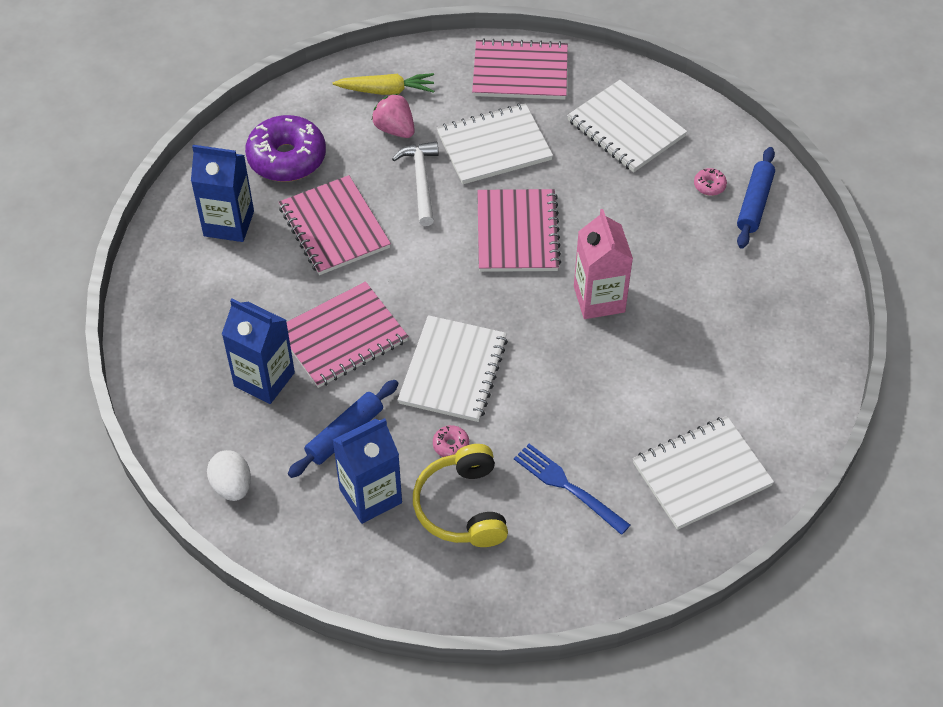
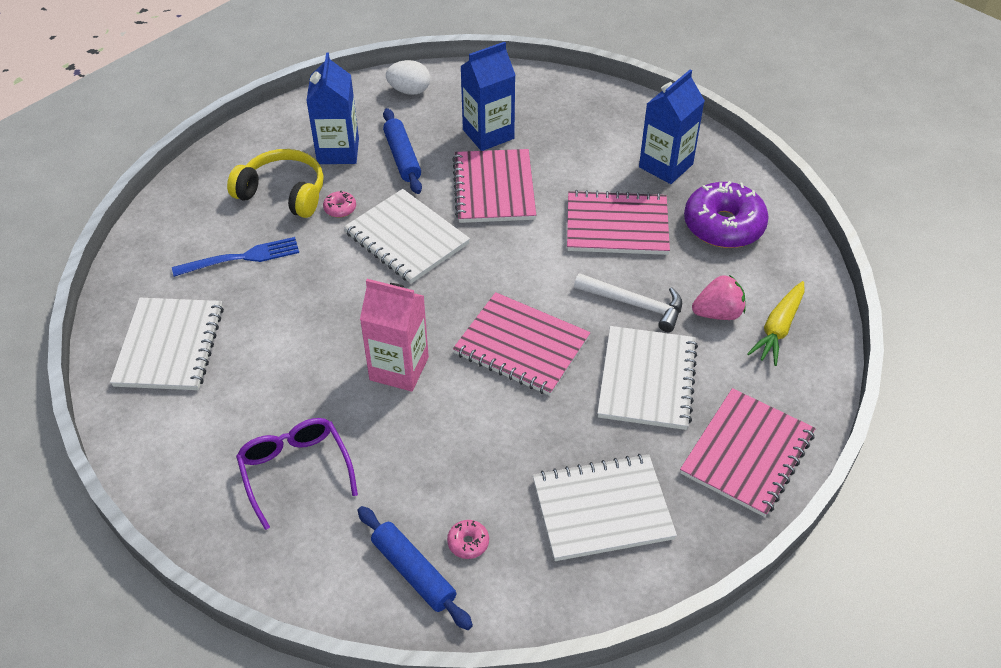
camera: 120 degrees right, 5 degrees down
(738, 312) = (295, 470): none -> purple glasses

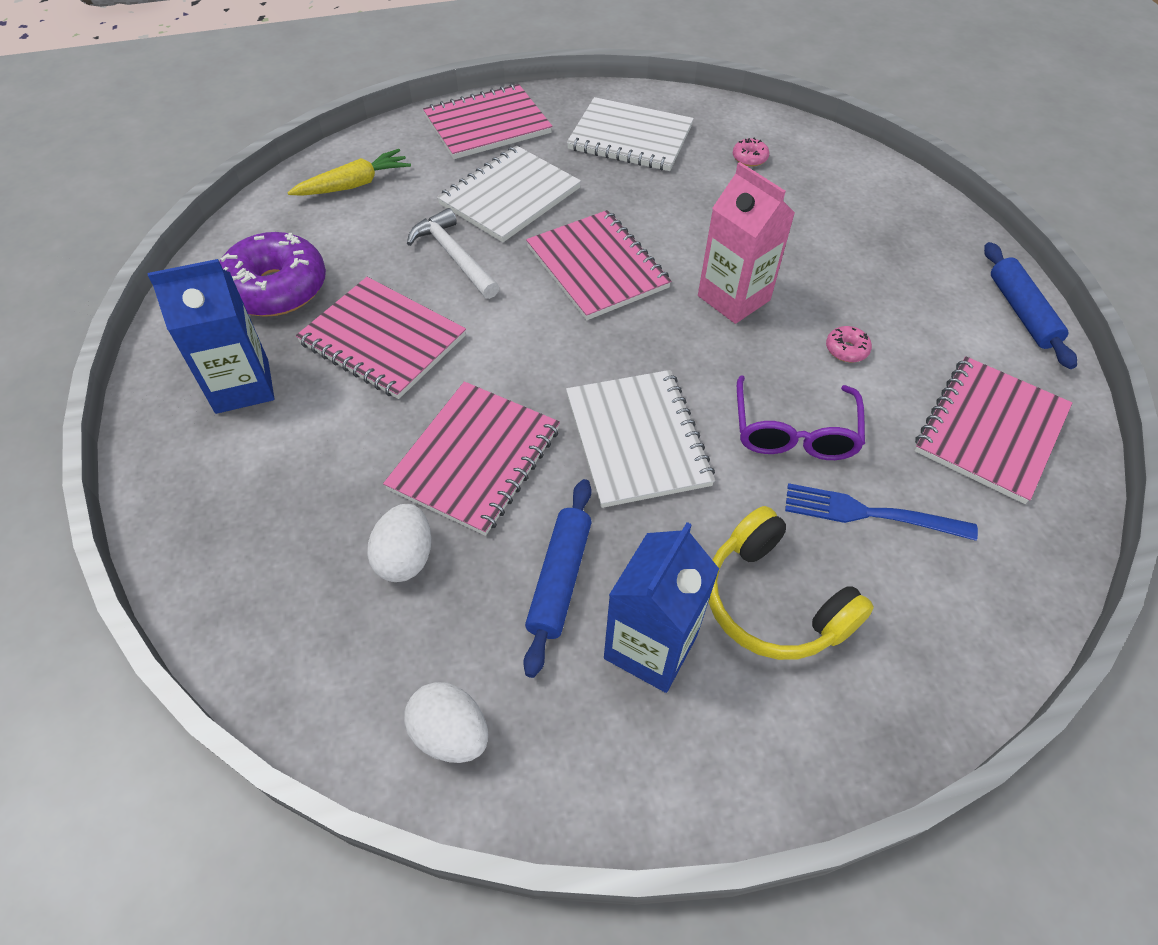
camera: 150 degrees left, 5 degrees up
(170, 346) = (990, 430): white notebook -> pink notebook
(295, 470) = (876, 256): purple glasses -> purple glasses (794, 433)
(340, 208) = (701, 529): pink donut -> pink donut (846, 349)
(413, 572) = (803, 158): blue rolling pin -> blue rolling pin (1021, 312)
(488, 134) = (405, 557): blue carton -> white egg
(718, 313) = (388, 217): pink strawberry -> none

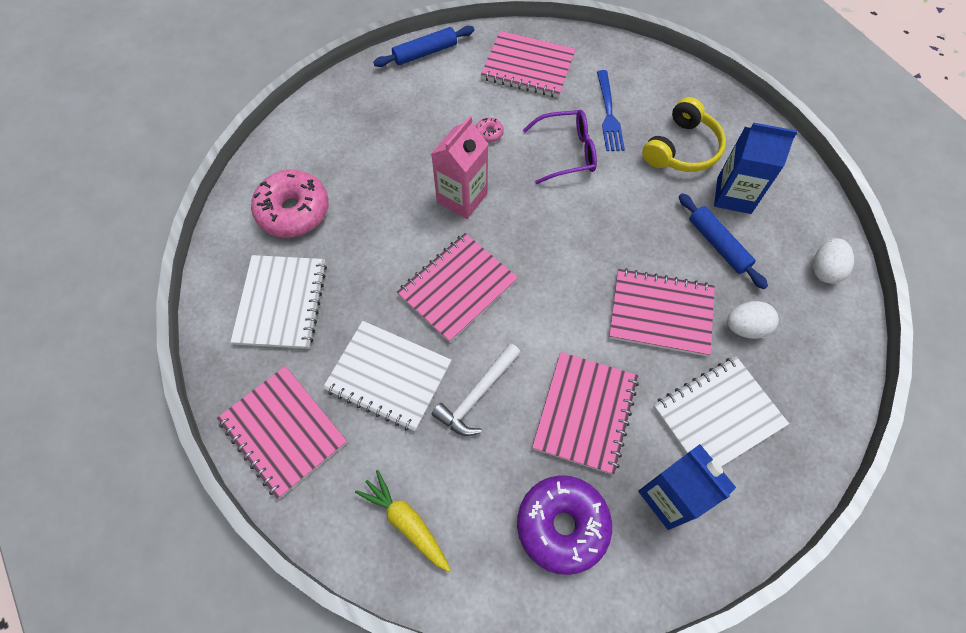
camera: 105 degrees left, 10 degrees up
(560, 579) = (718, 244): blue rolling pin -> blue rolling pin turned 60 degrees clockwise
(637, 440) = (606, 228): white notebook -> white notebook (717, 416)
(749, 158) = (293, 211): pink donut -> pink donut, size x2.47

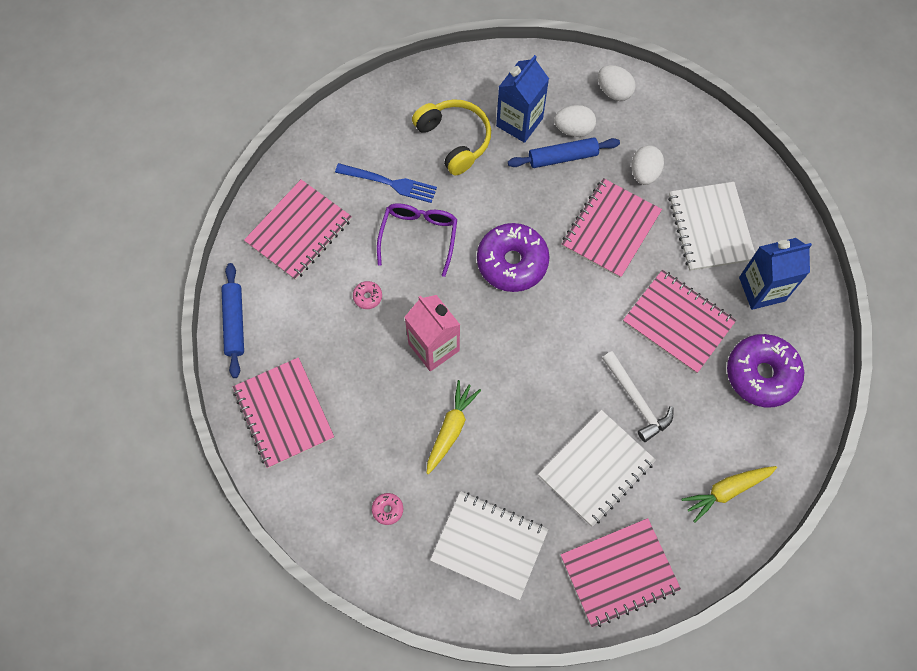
camera: 70 degrees left, 5 degrees up
(293, 211) = (387, 509): pink donut -> pink donut, size x0.40
(386, 236) = (451, 428): none -> yellow carrot
(457, 288) = (529, 383): pink notebook -> pink notebook (283, 413)
(578, 235) = (512, 262): none -> purple donut
(756, 245) = (573, 129): none -> white egg

